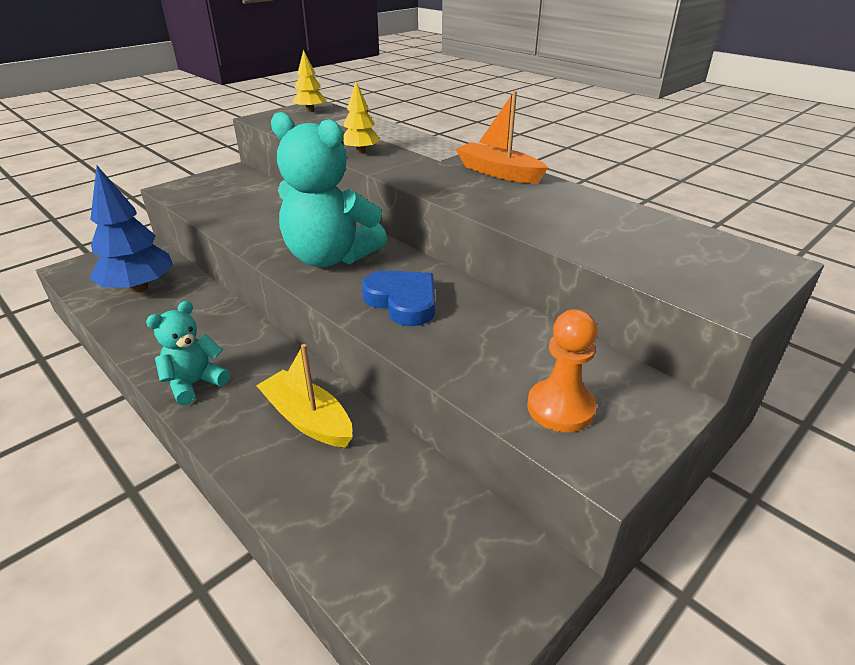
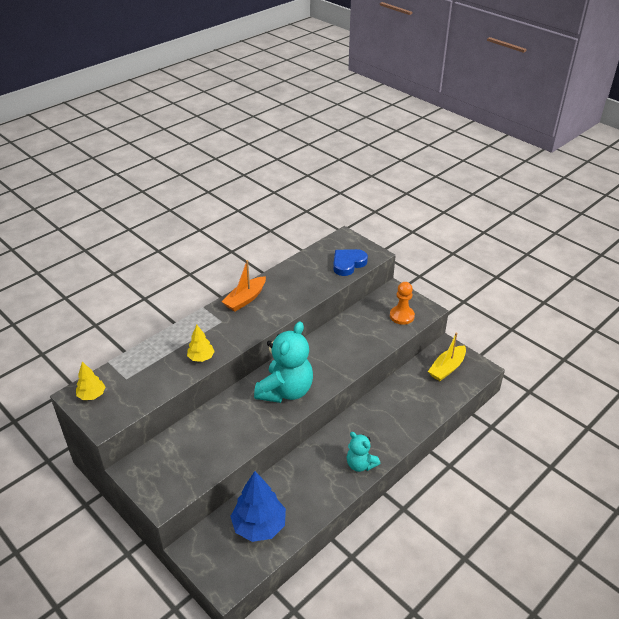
camera: 90 degrees left, 5 degrees up
(307, 419) = (382, 414): yellow boat -> yellow boat (447, 368)
(403, 301) = (332, 359): blue heart -> blue heart (348, 264)

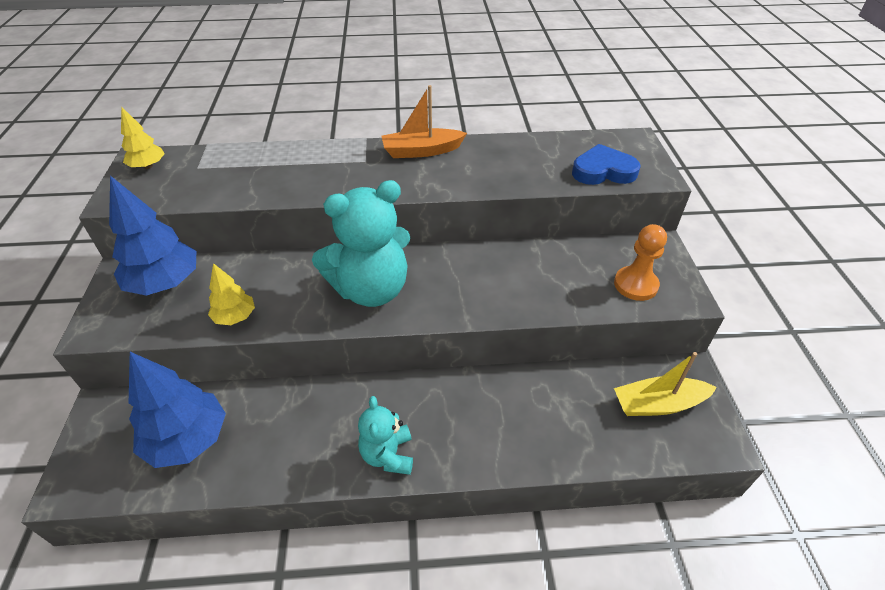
camera: 40 degrees right, 5 degrees up
(168, 457) = (165, 283): none -> blue tree
(201, 357) = (292, 187): yellow tree -> yellow tree (235, 317)

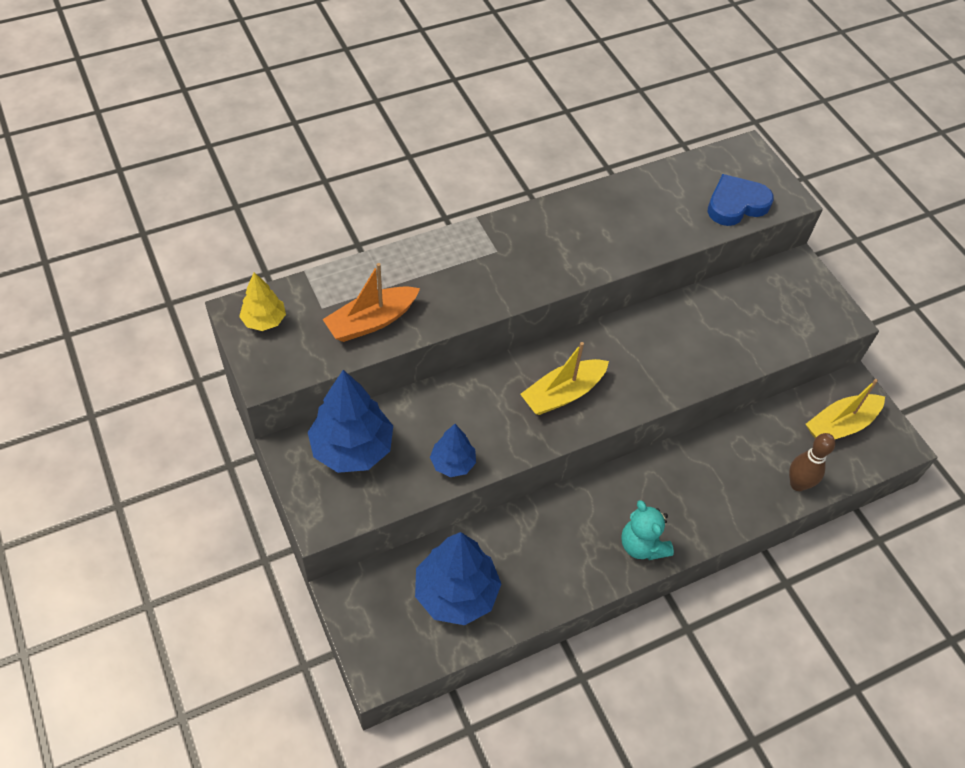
camera: 25 degrees left, 10 degrees up
(235, 317) = (453, 463): yellow tree -> blue tree
(371, 289) = (563, 394): turquoise teddy bear -> yellow boat
(421, 151) = (546, 222): orange boat -> orange boat (371, 321)
(584, 447) = (797, 484): none -> brown bowling pin
(635, 285) = (796, 318): orange pawn -> none

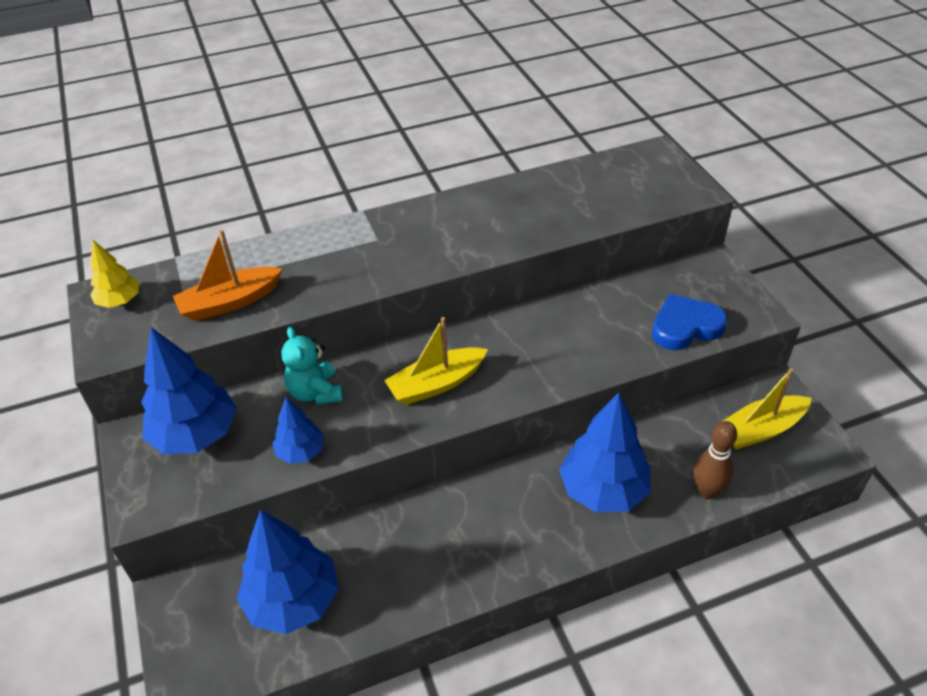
camera: 10 degrees right, 10 degrees down
(642, 545) = (516, 554): turquoise teddy bear -> turquoise teddy bear (315, 392)
(709, 485) = (603, 490): none -> blue tree
(736, 204) = (639, 197): blue heart -> blue heart (685, 327)

